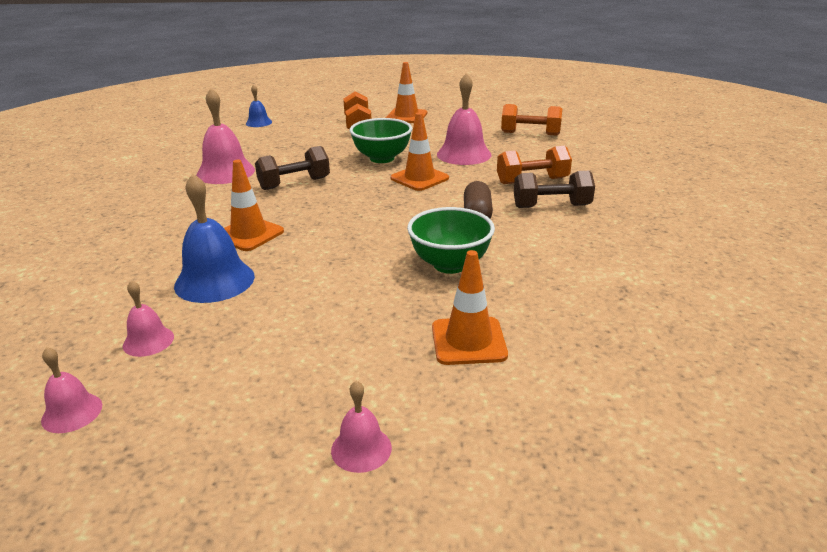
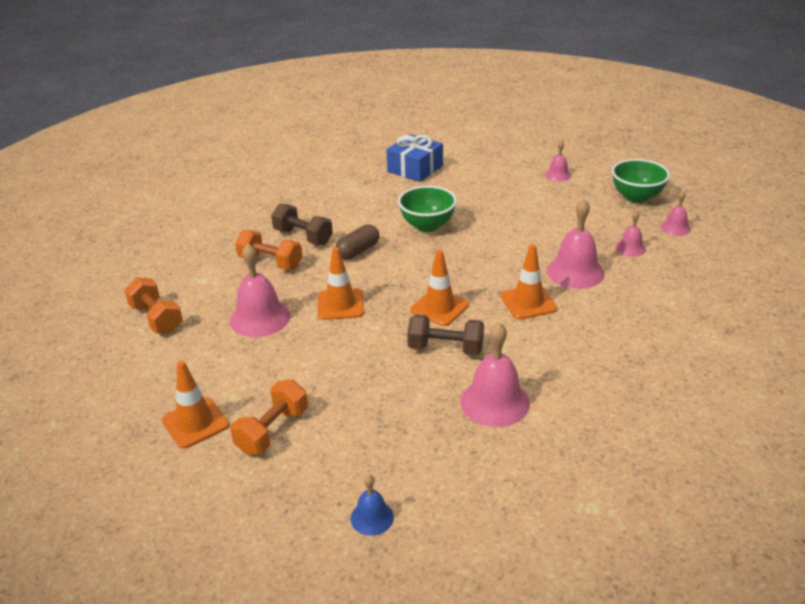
camera: 140 degrees left, 5 degrees up
(214, 281) = (575, 272): blue bell -> pink bell
(382, 158) = (332, 348): green bowl -> green bowl (636, 197)
(468, 341) = (472, 190): orange traffic cone -> orange traffic cone (439, 308)
(606, 341) = (415, 169): none -> blue gift

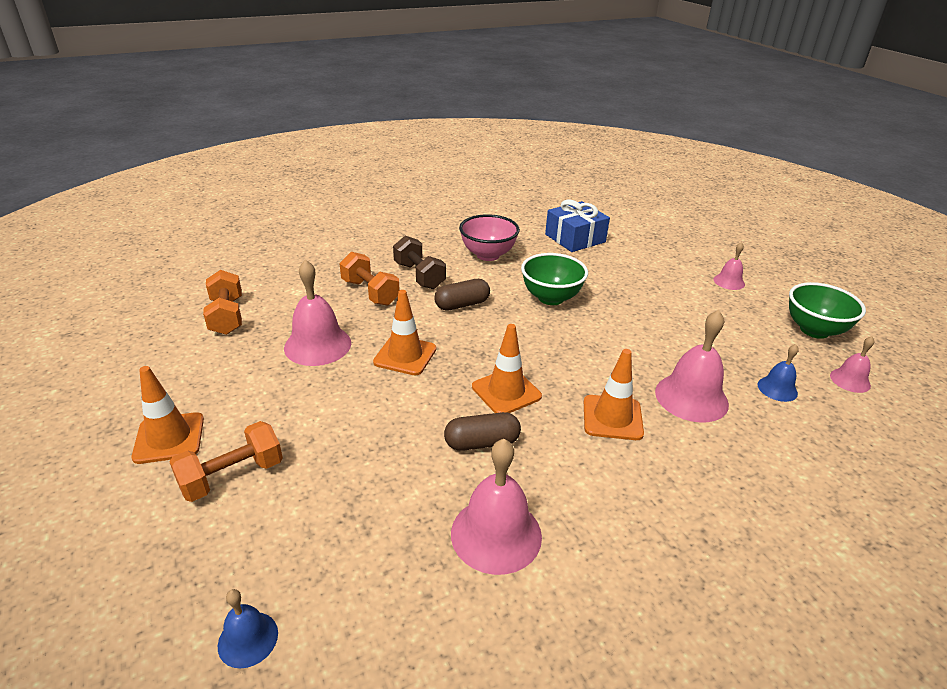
camera: 20 degrees right, 0 degrees up
(350, 203) = (488, 255): none -> pink bowl
(445, 348) = (482, 443): brown dumbbell -> brown capsule
(630, 248) = (777, 388): pink bell -> blue bell

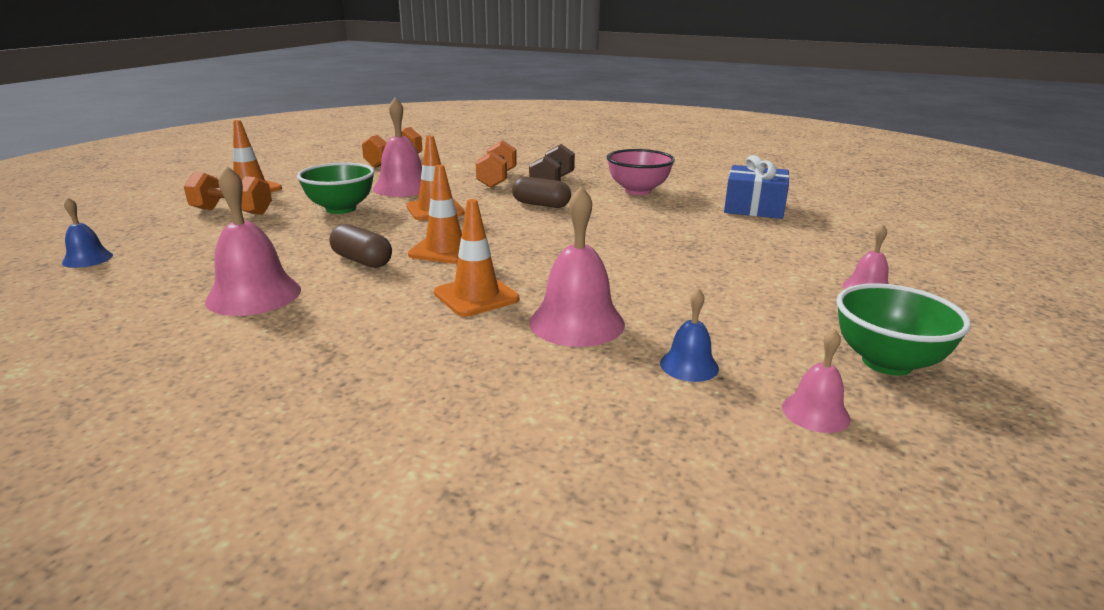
camera: 50 degrees right, 10 degrees down
(551, 298) = (623, 226): green bowl -> green bowl (341, 209)

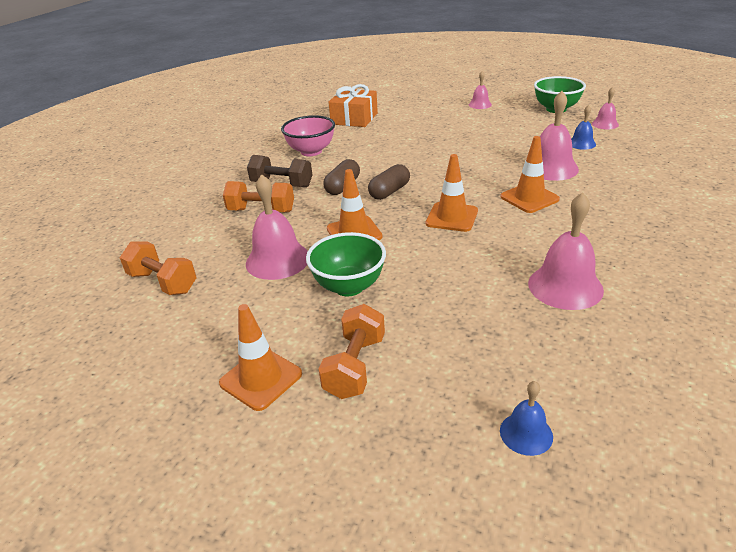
camera: 85 degrees left, 10 degrees up
(362, 261) = (482, 250): brown capsule -> brown capsule (389, 192)
(754, 207) = (354, 118): blue gift -> orange gift

